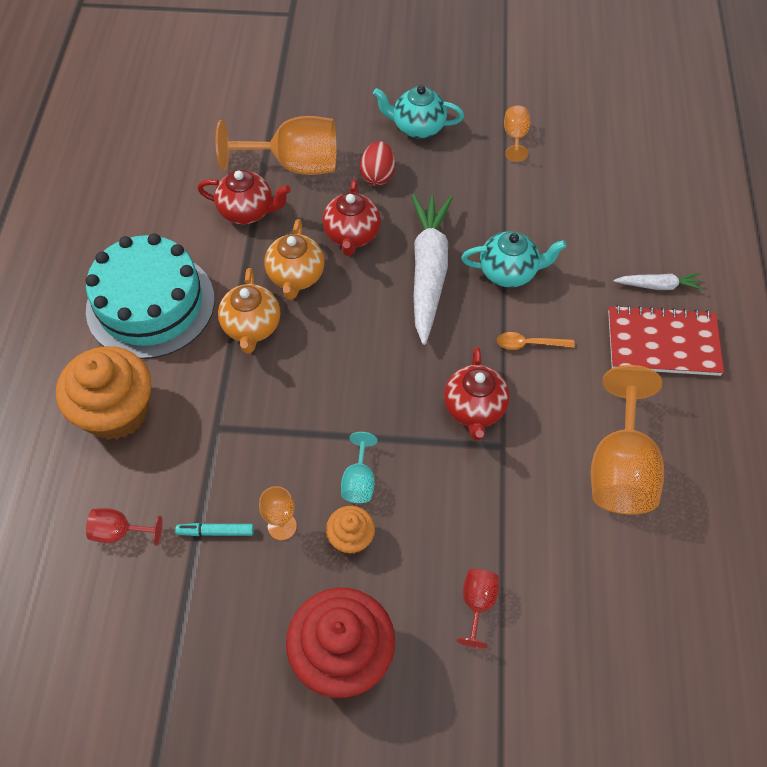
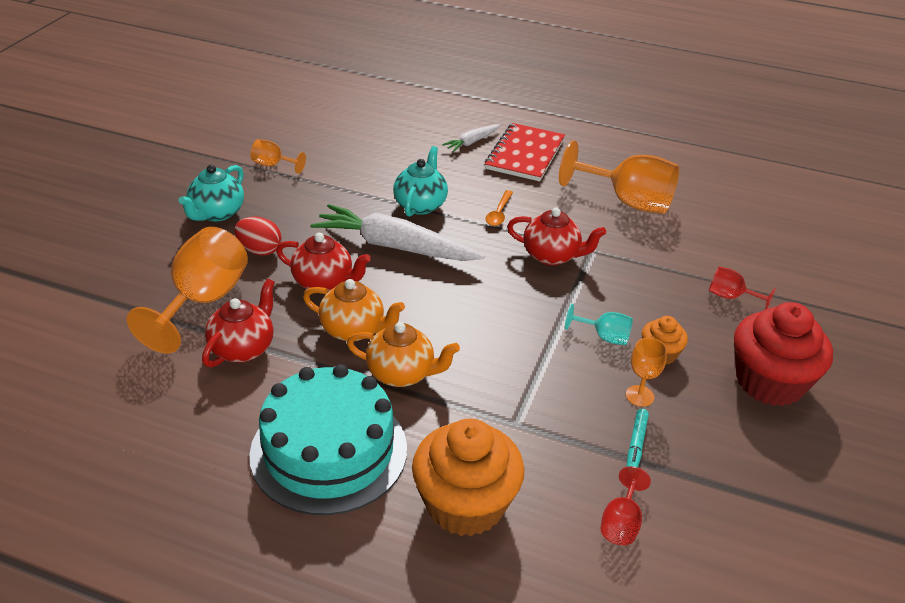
camera: 75 degrees left, 20 degrees down
(658, 286) = (472, 142): white carrot -> white carrot turned 150 degrees counterclockwise

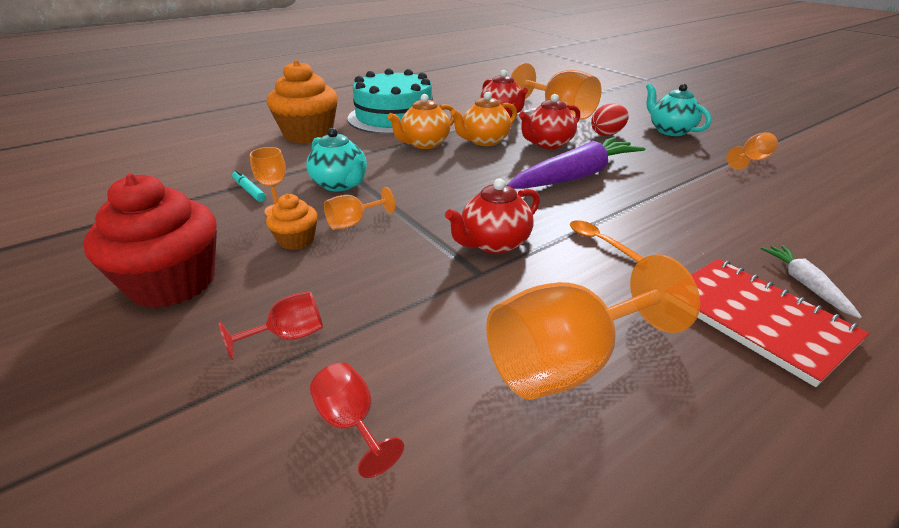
camera: 125 degrees right, 5 degrees down
(395, 246) = (575, 176): white carrot -> purple carrot
(420, 205) = (643, 205): turquoise teapot -> turquoise teapot (340, 184)
(604, 337) = (353, 223): turquoise goblet -> orange goblet
(621, 523) = (220, 164): red goblet -> red goblet (351, 423)

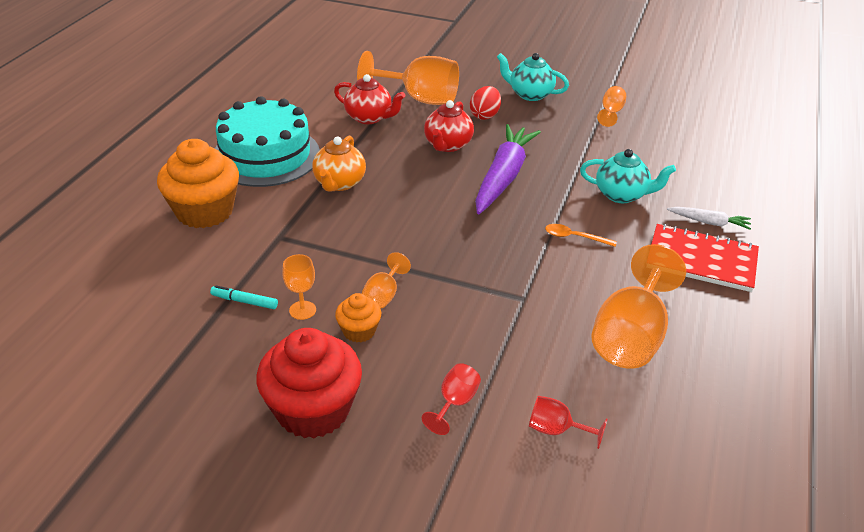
camera: 35 degrees left, 5 degrees up
(340, 184) = (321, 261): turquoise teapot -> turquoise teapot (621, 195)
(484, 141) = (390, 160): orange teapot -> none
(494, 243) = (508, 269): red teapot -> none
(805, 284) = (709, 222): white carrot -> white carrot turned 150 degrees clockwise

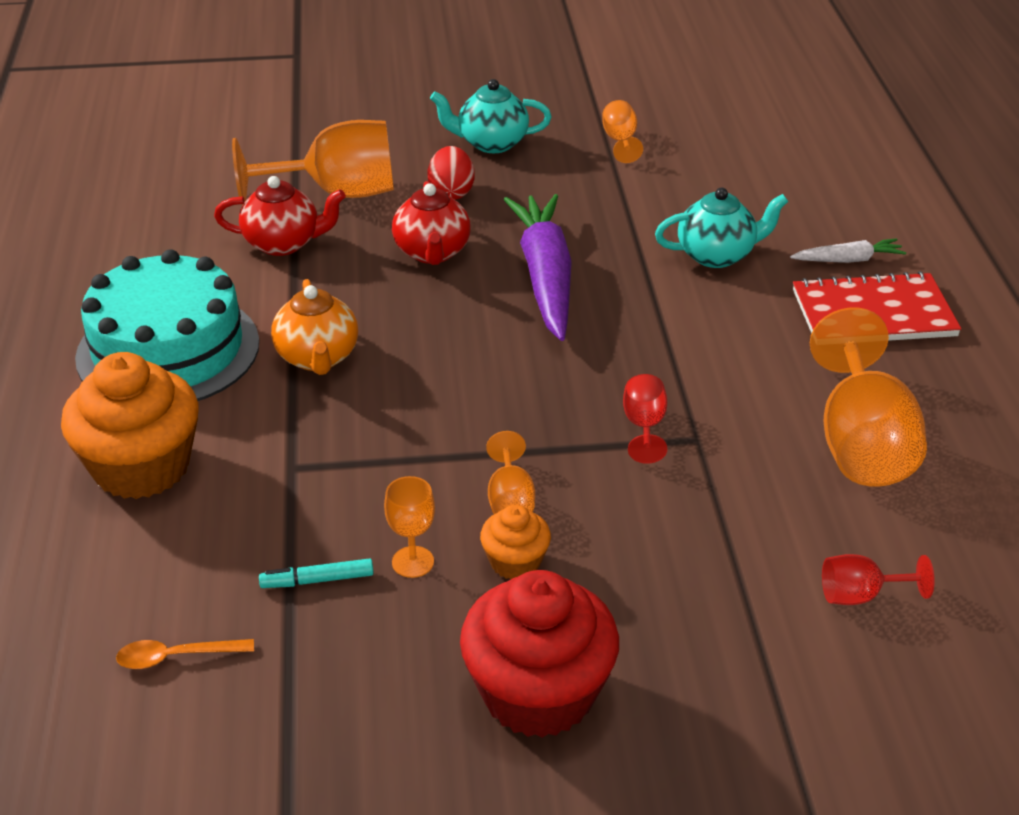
camera: 25 degrees left, 0 degrees up
(455, 403) = (714, 610): red goblet -> red goblet (644, 426)
(574, 237) = (700, 333): orange spoon -> orange spoon (176, 657)

